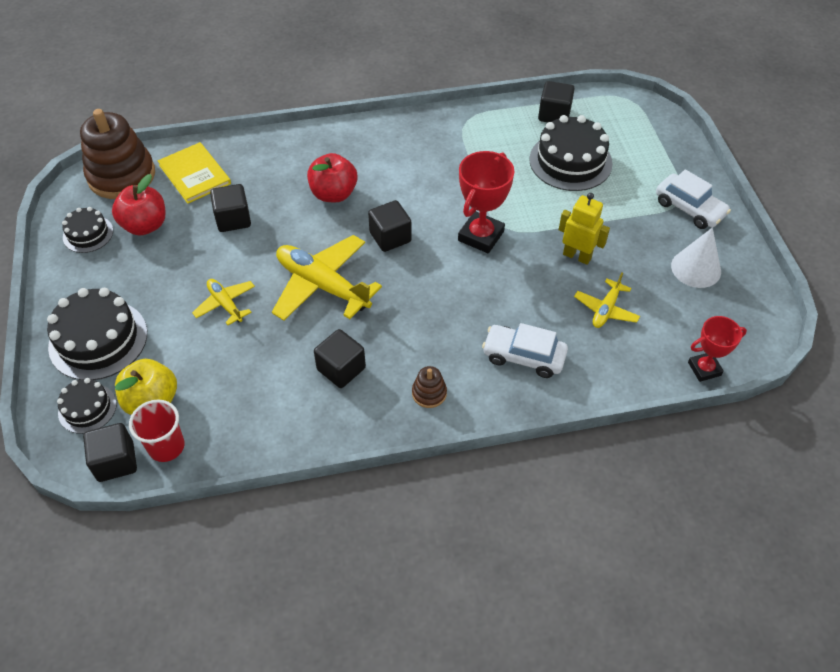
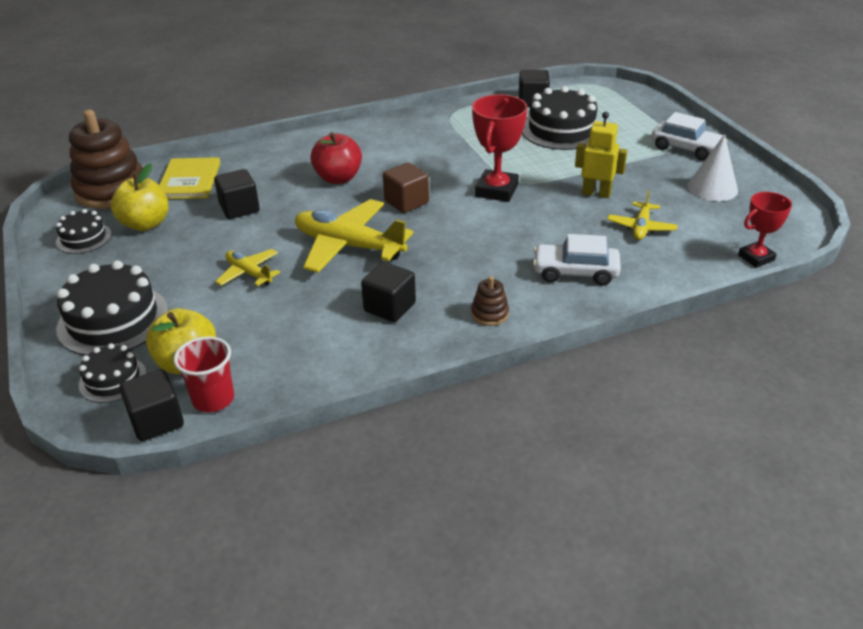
camera: 10 degrees left, 15 degrees down
(145, 225) = (145, 224): red apple -> yellow apple
(194, 174) = (189, 181): yellow book -> yellow book turned 45 degrees clockwise
(390, 237) = (406, 202): black cube -> brown cube

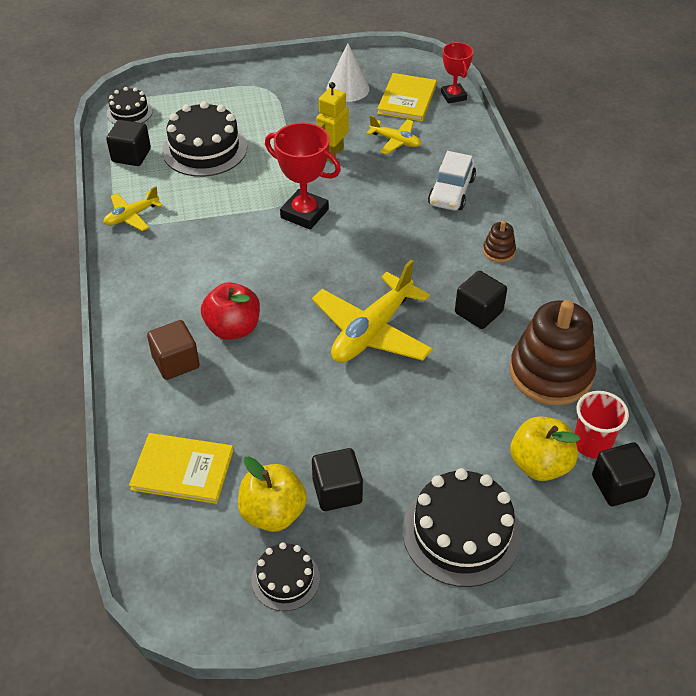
camera: 80 degrees left, 10 degrees up
(111, 190) = (174, 557): brown stacking toy -> brown stacking toy (551, 373)
(113, 379) = (558, 526): black cake -> black cake (129, 112)
(239, 208) = (268, 419): black cube -> black cube (337, 491)
(249, 273) = (401, 413): yellow plane -> yellow plane (131, 216)
(406, 202) = (303, 279): brown cube -> brown cube (176, 362)
(686, 148) = (276, 84): white car -> none
(723, 226) = (407, 99): none -> yellow book

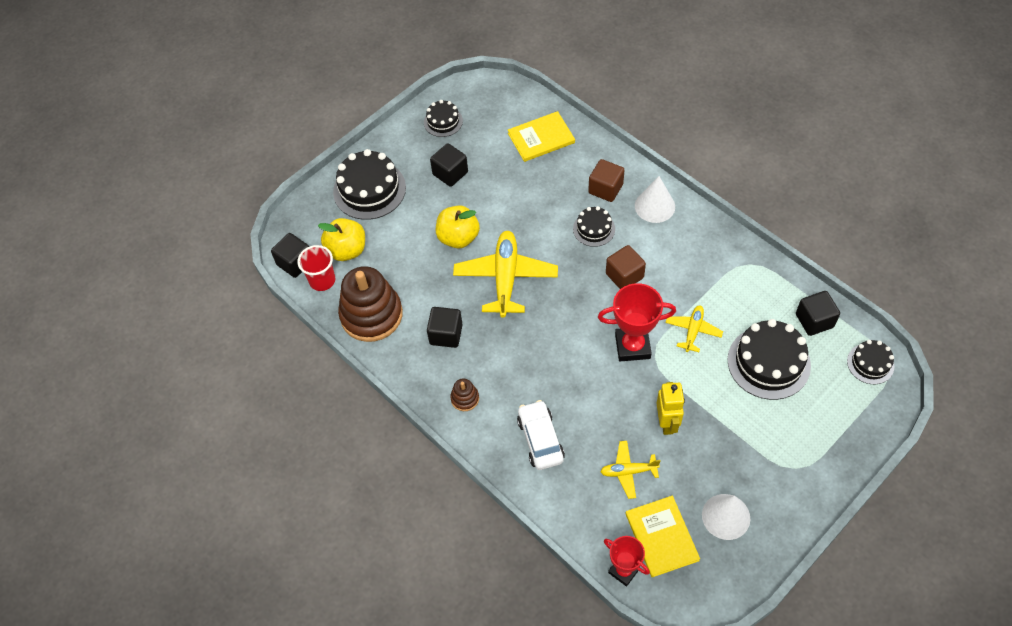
camera: 150 degrees right, 10 degrees up
(131, 216) = (749, 269): yellow plane -> yellow plane (693, 331)
(147, 315) = (654, 206): none -> white cone
(233, 328) = (594, 229): red apple -> black cake
(250, 270) = (624, 276): none -> brown cube
(273, 513) = (475, 145): yellow apple -> yellow apple (458, 237)

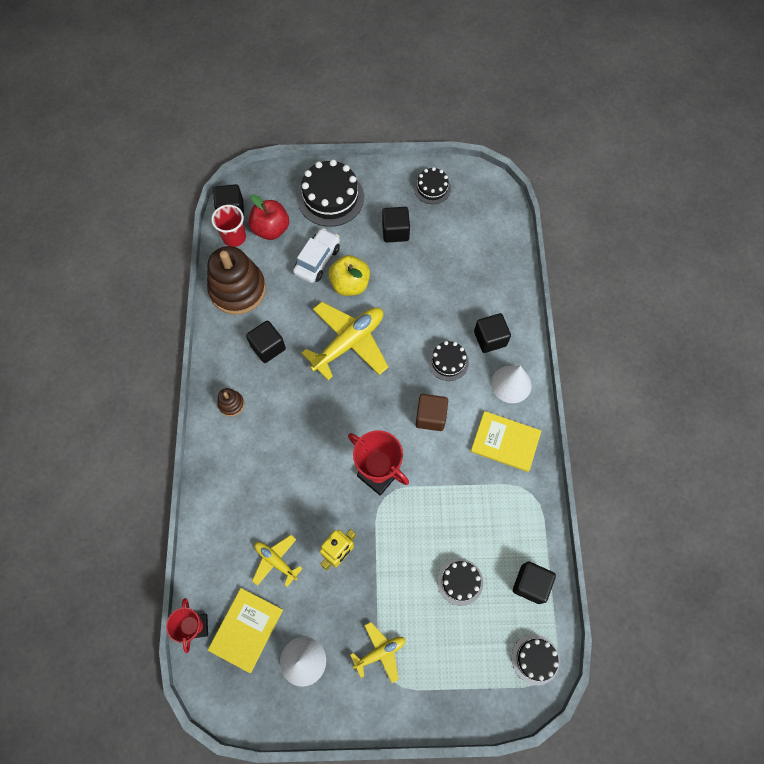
camera: 40 degrees right, 10 degrees up
(347, 250) = (271, 229): yellow apple -> red apple
(540, 439) = (246, 480): white car -> white car (317, 260)
(541, 138) = (486, 259): yellow book -> yellow book (505, 442)
(605, 189) = (490, 339): brown cube -> black cube
(693, 331) = (432, 504): yellow plane -> yellow plane (380, 652)
(768, 362) = (460, 581): black cake -> black cake, size x0.56

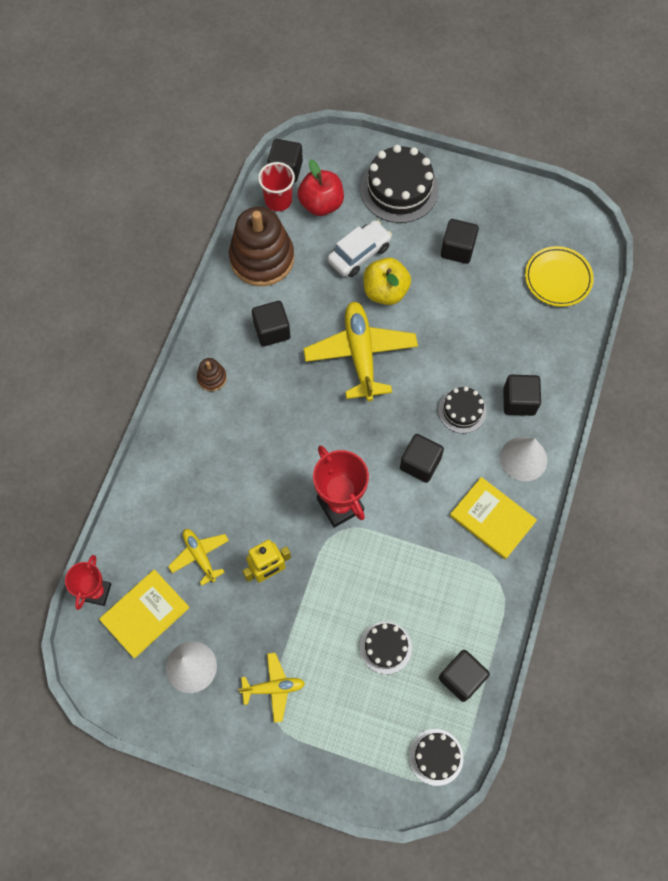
camera: 20 degrees right, 0 degrees up
(349, 343) = (360, 354): yellow plane -> yellow plane turned 75 degrees counterclockwise
(430, 417) = (420, 463): brown cube -> black cube
(432, 188) = (517, 213): black cake -> none
(483, 230) = (558, 278): none -> yellow plate

